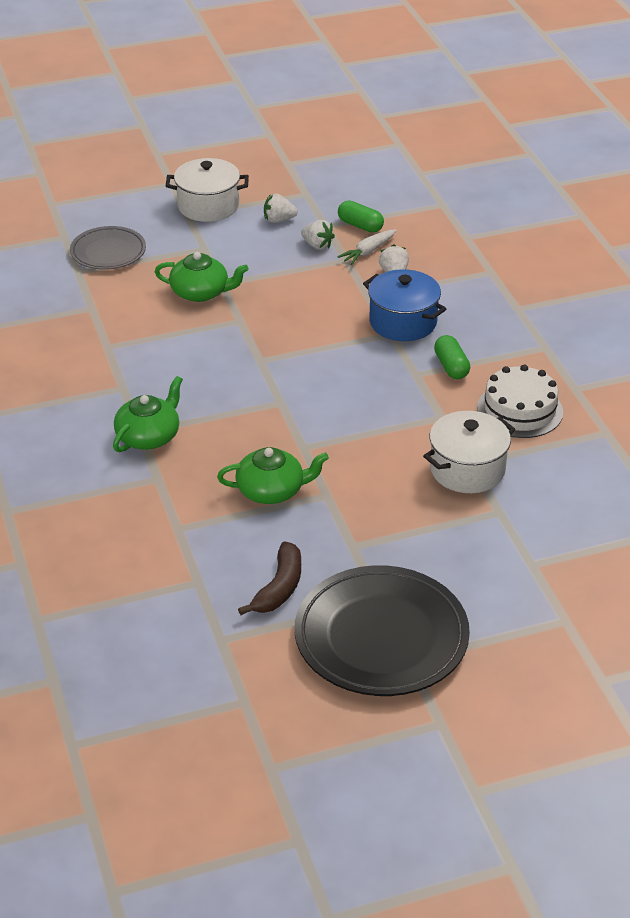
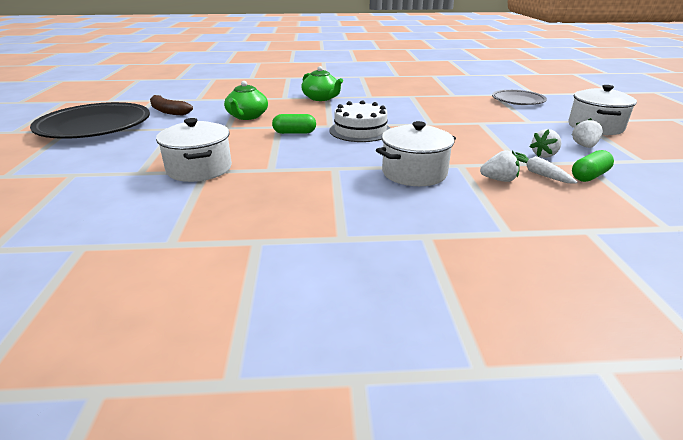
camera: 105 degrees right, 10 degrees down
(201, 292) = (468, 117): green teapot -> none
(403, 322) = (414, 173): blue pot -> white pot
(451, 367) = (336, 183): green capsule -> green capsule (294, 132)
(520, 410) = (249, 203): white cake -> white cake (360, 130)

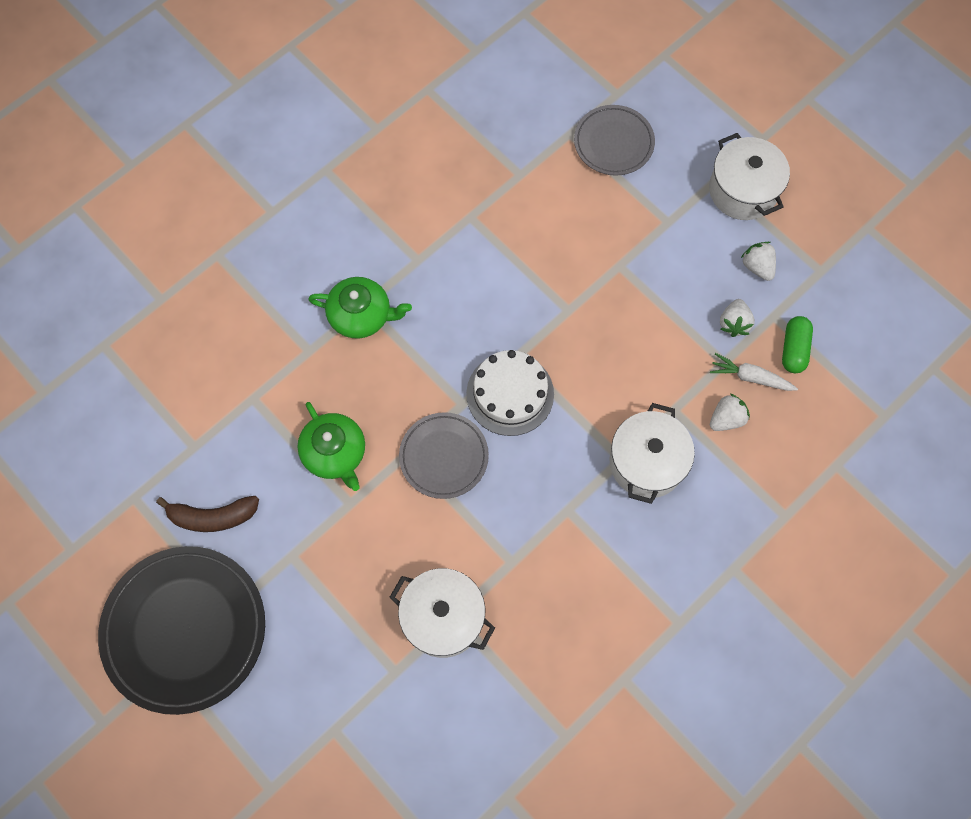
camera: 40 degrees left, 40 degrees up
(294, 132) = (444, 457): green capsule -> grey plate

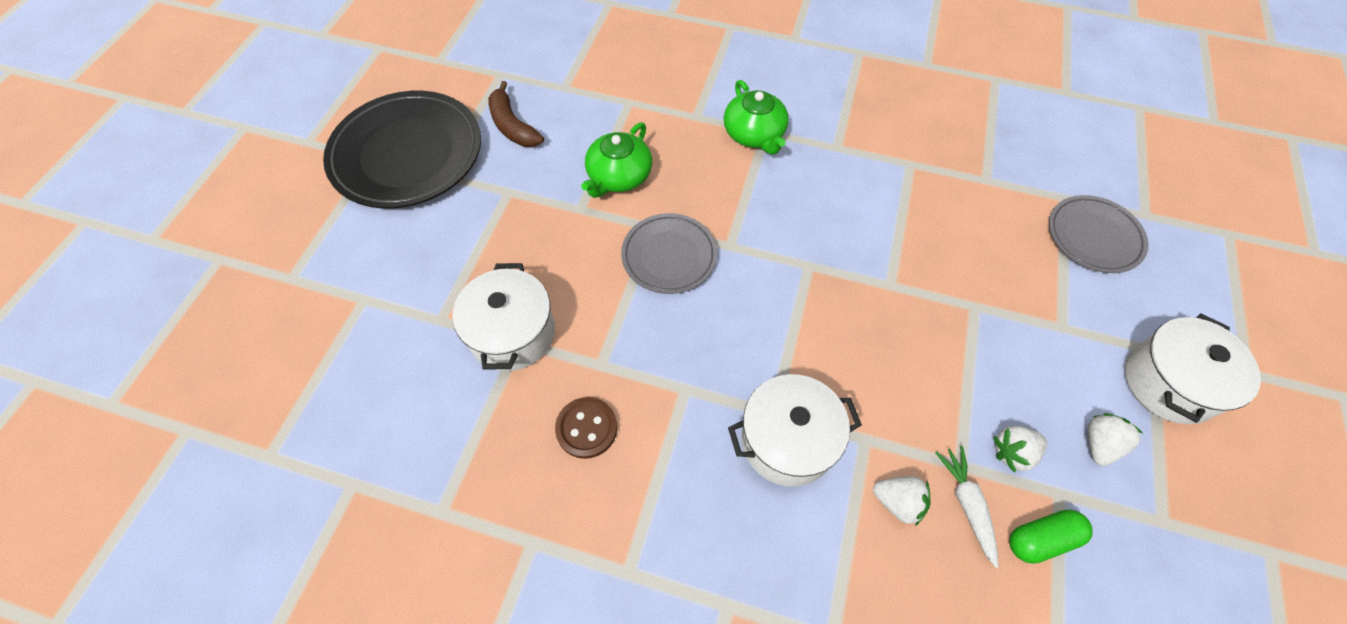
camera: 60 degrees right, 10 degrees down
(510, 394) = (768, 278): white cake -> none
(559, 599) = (586, 428): none -> brown button

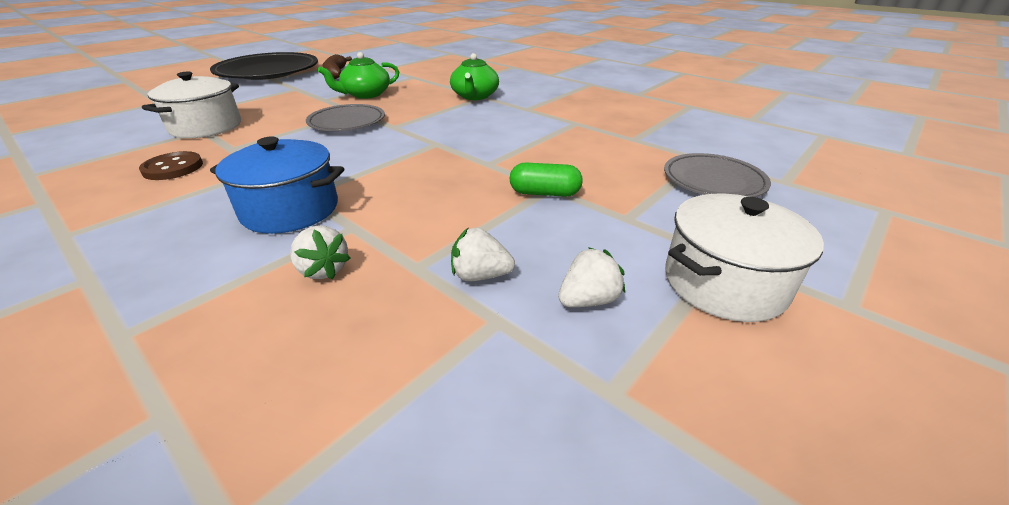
camera: 25 degrees right, 25 degrees down
(787, 440) = (290, 210): white pot -> blue pot
(967, 504) = (386, 293): white carrot -> none
(1041, 539) = (432, 347): green capsule -> green capsule (544, 193)

